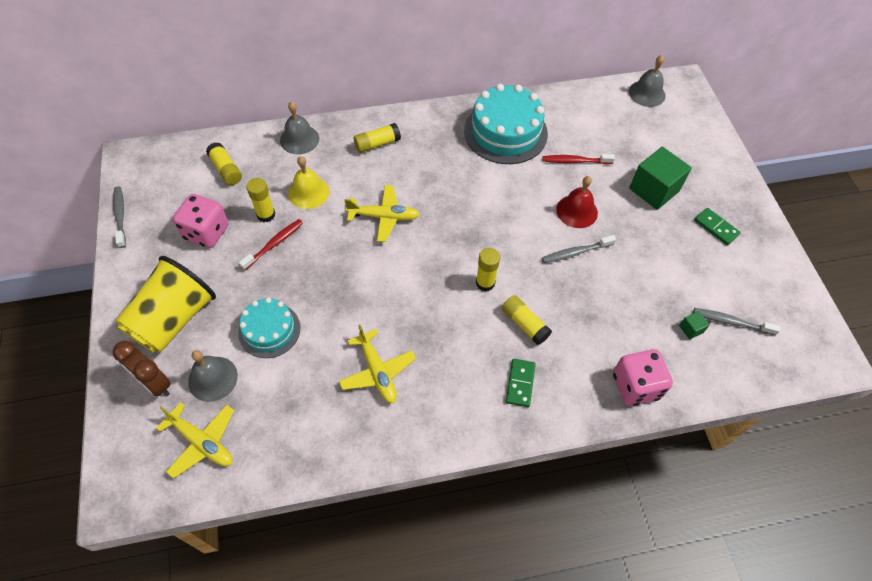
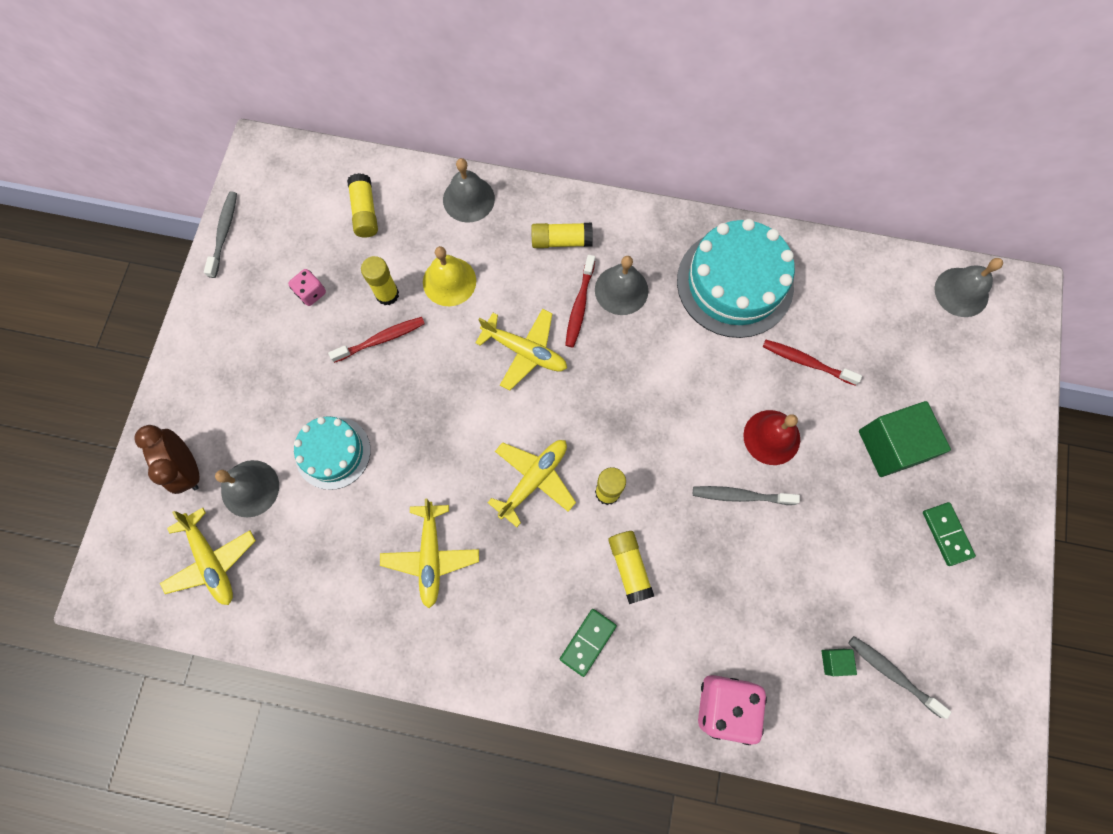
camera: 25 degrees right, 15 degrees up
(174, 319) = (235, 395): yellow cup -> none
(206, 232) = (311, 293): pink dice -> pink dice, size x0.53
(408, 177) = (579, 306): none -> red toothbrush
(429, 293) = (534, 479): none -> yellow plane
(432, 159) = (621, 290): none -> grey bell

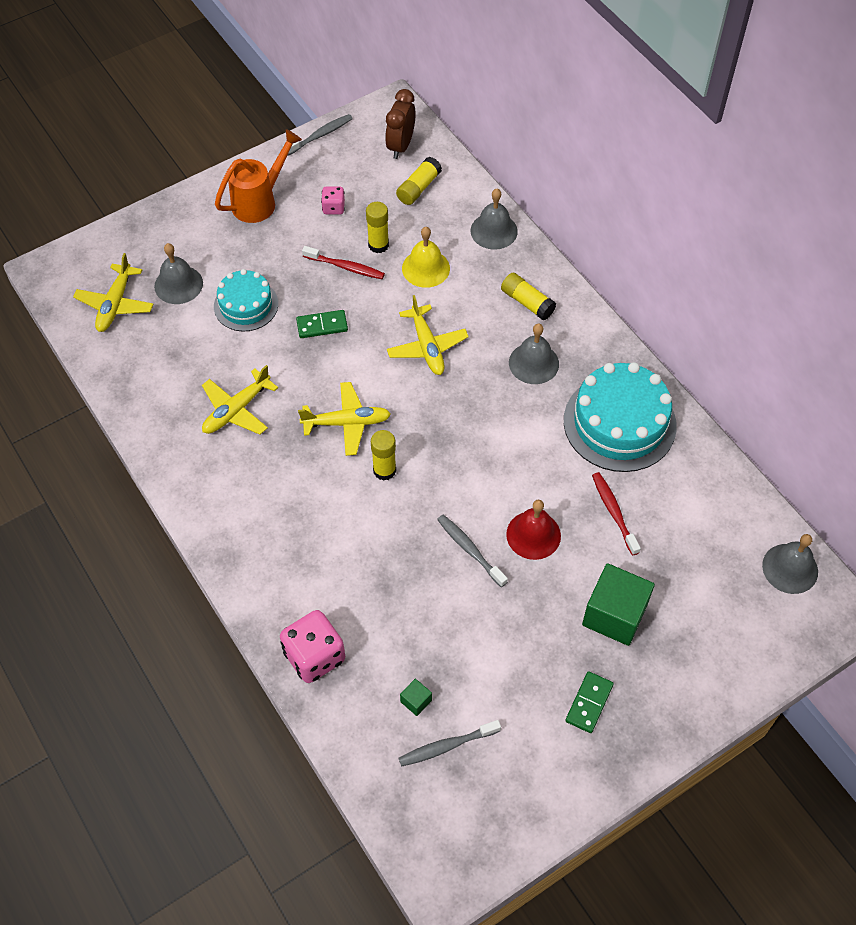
camera: 45 degrees right, 15 degrees down
(188, 468) = (158, 245): brown clock -> brown clock (400, 146)
(237, 342) = (260, 201): none -> orange watering can
(579, 306) = (494, 349): red toothbrush -> none
(588, 642) = (273, 541): green domino -> green domino (322, 326)
(629, 567) = (348, 524): yellow glue stick -> none
(892, 674) = (446, 746): grey toothbrush -> grey toothbrush turned 105 degrees counterclockwise

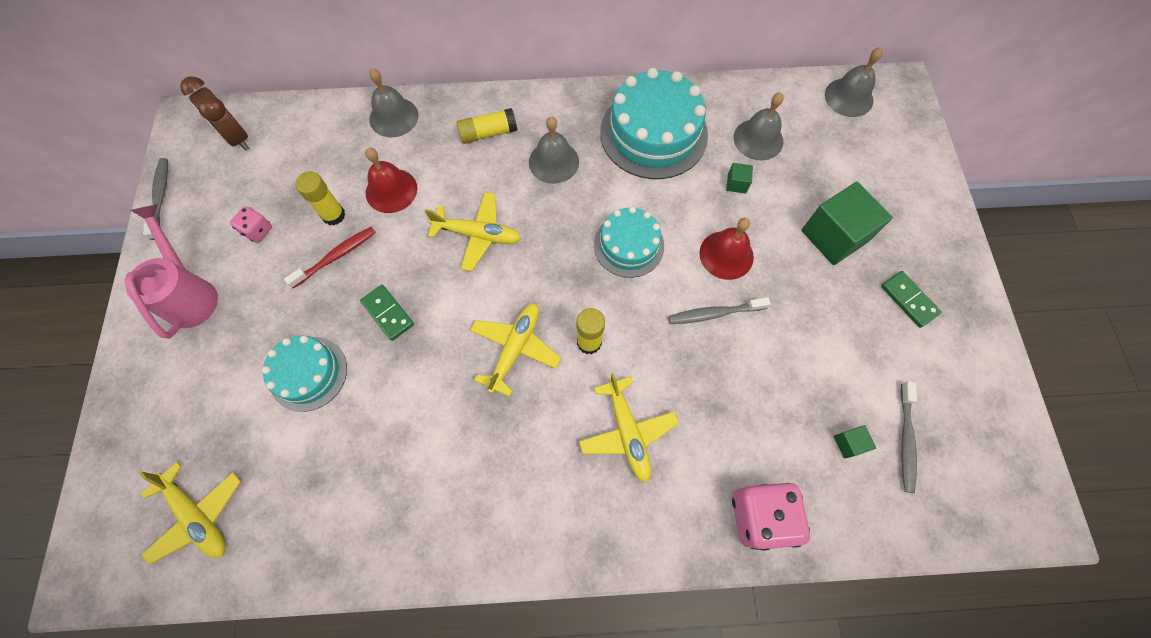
camera: 60 degrees left, 10 degrees up
(178, 284) = (227, 430): grey bell -> grey bell (758, 139)
(236, 410) = (430, 449): yellow plane -> yellow plane (627, 432)
(260, 201) = (191, 293): orange watering can -> pink watering can
(322, 326) = (388, 313): green domino -> green domino turned 60 degrees counterclockwise
(418, 188) = (297, 149): yellow glue stick -> none
(425, 268) = (391, 190): yellow bell -> red bell
(491, 457) = (628, 245): none -> turquoise cake
(614, 512) = (736, 184): red toothbrush -> green cube

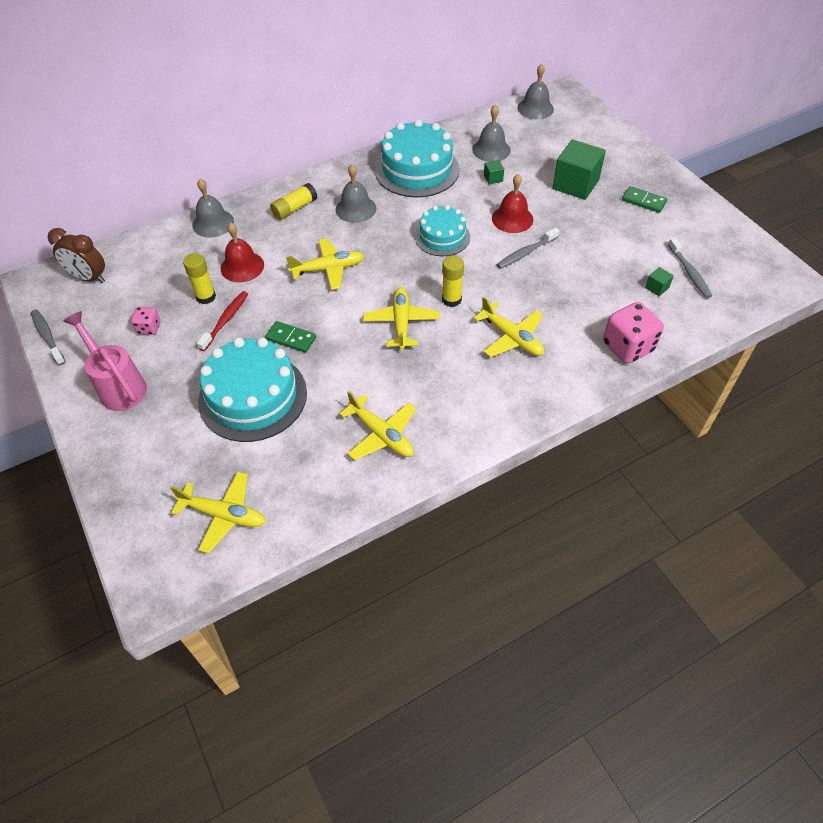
camera: 25 degrees left, 15 degrees down
(308, 373) = (253, 396): turquoise cake -> turquoise cake, size x1.65
(409, 495) = (381, 435): none -> yellow plane

